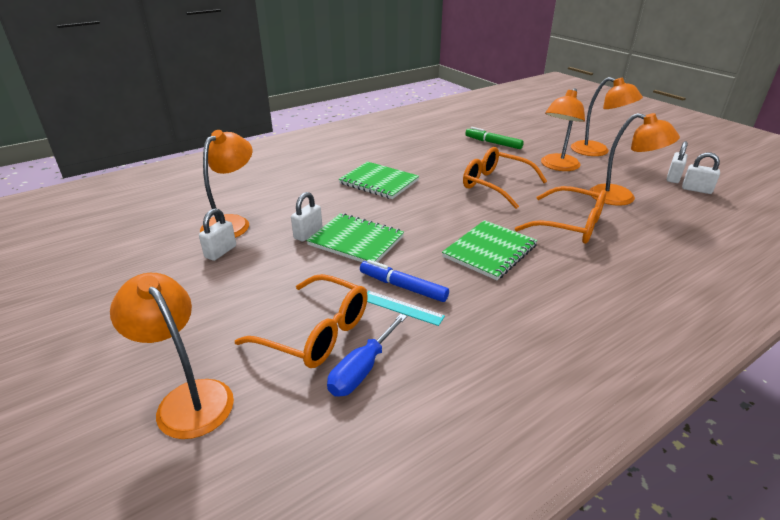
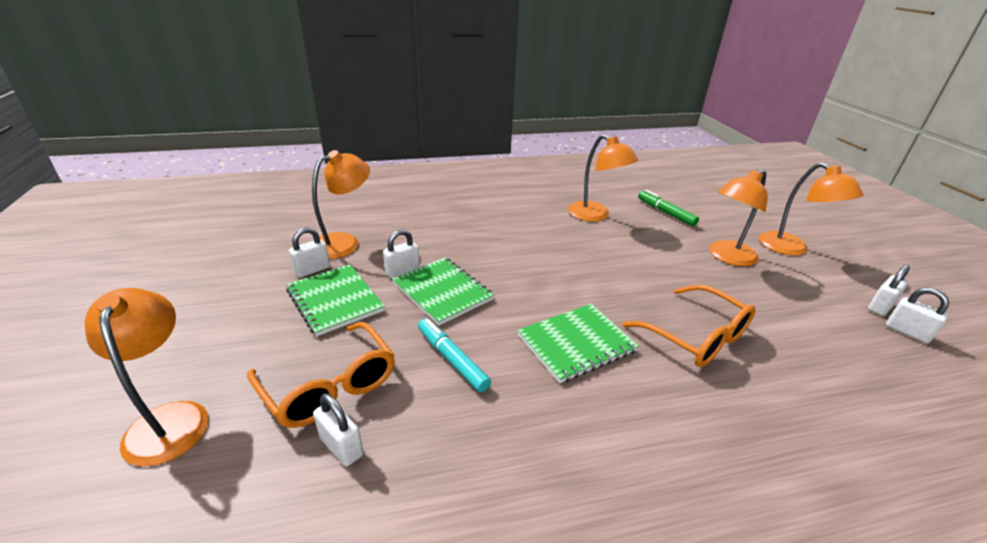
camera: 20 degrees right, 0 degrees up
(362, 369) = (341, 446): blue screwdriver -> white padlock
(379, 182) = (511, 231): green notebook -> green notebook (334, 300)
(402, 308) = (433, 384): turquoise ruler -> none
(403, 287) = (452, 359): blue marker -> turquoise marker
(495, 185) = (636, 263): orange glasses -> none
(621, 198) = (788, 317): orange lamp -> orange lamp (595, 215)

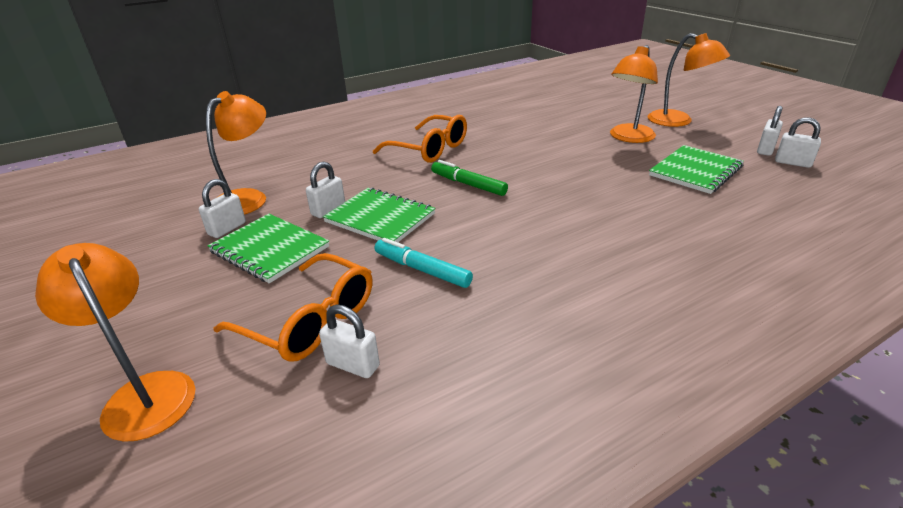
camera: 15 degrees left, 0 degrees up
(576, 343) = (532, 231): green notebook -> green notebook (695, 171)
(595, 215) = (495, 127): orange lamp -> none
(665, 212) = (558, 113): green marker -> green marker (468, 184)
(696, 337) = (633, 202): orange glasses -> orange glasses (429, 149)

